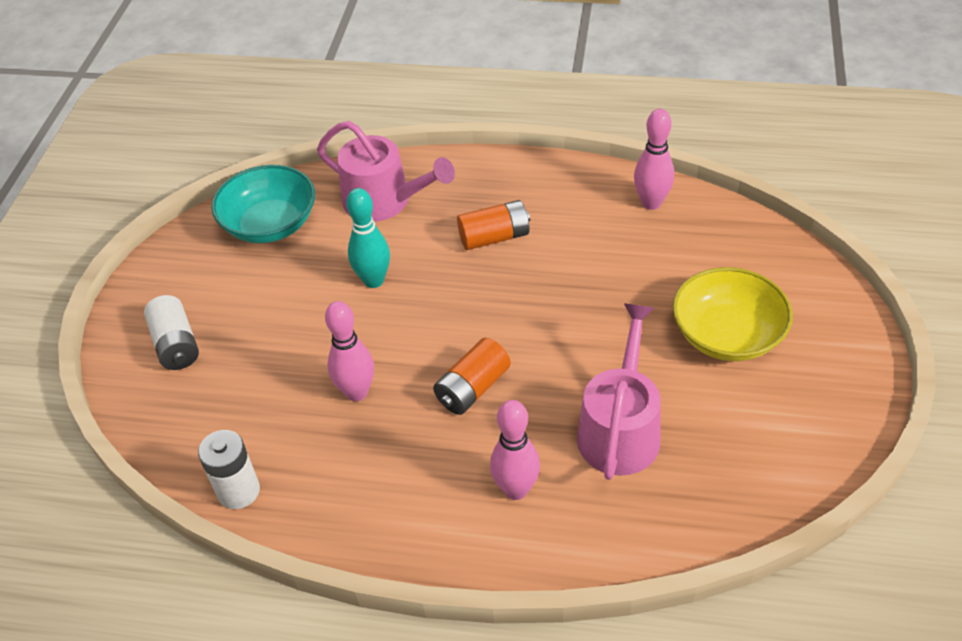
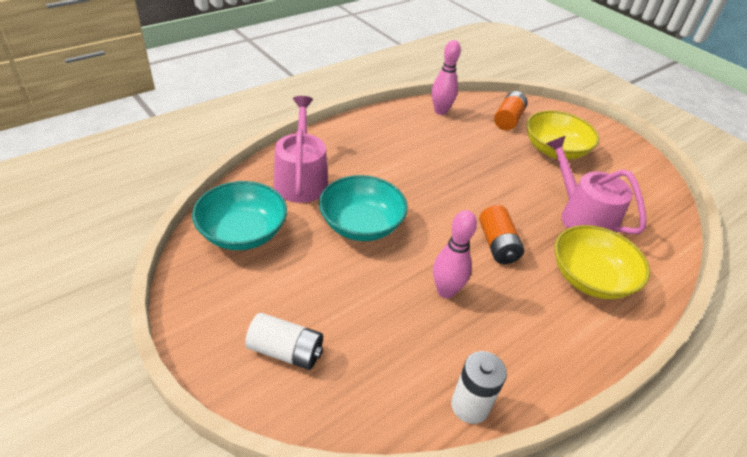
camera: 55 degrees left, 5 degrees down
(374, 280) = (361, 225): turquoise bowling pin -> turquoise bowl
(384, 201) = (301, 179): pink watering can -> pink watering can turned 75 degrees counterclockwise
(494, 237) = (392, 165): orange battery -> orange battery (508, 120)
(516, 489) = (590, 278): pink bowling pin -> yellow bowl

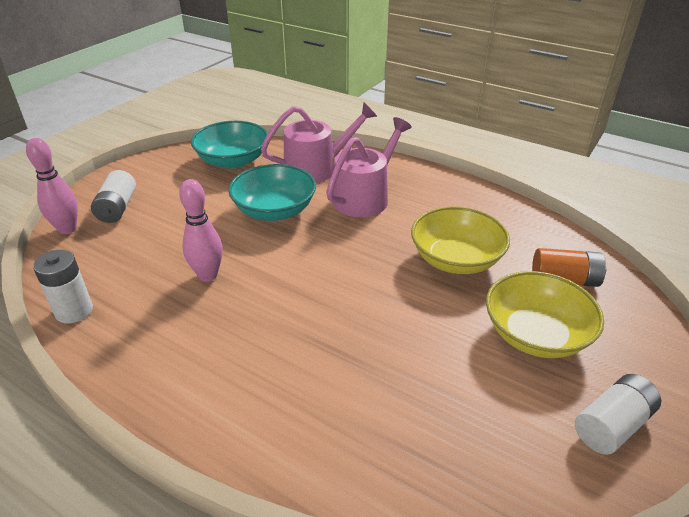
camera: 75 degrees right, 5 degrees down
(440, 111) = (517, 222): pink bowling pin -> pink bowling pin (67, 229)
(497, 245) = (294, 302): orange battery -> none
(582, 217) = (396, 376): pink watering can -> pink watering can (365, 197)
(590, 278) = (275, 390): yellow bowl -> yellow bowl (456, 259)
(624, 154) = (612, 425): none -> white battery

